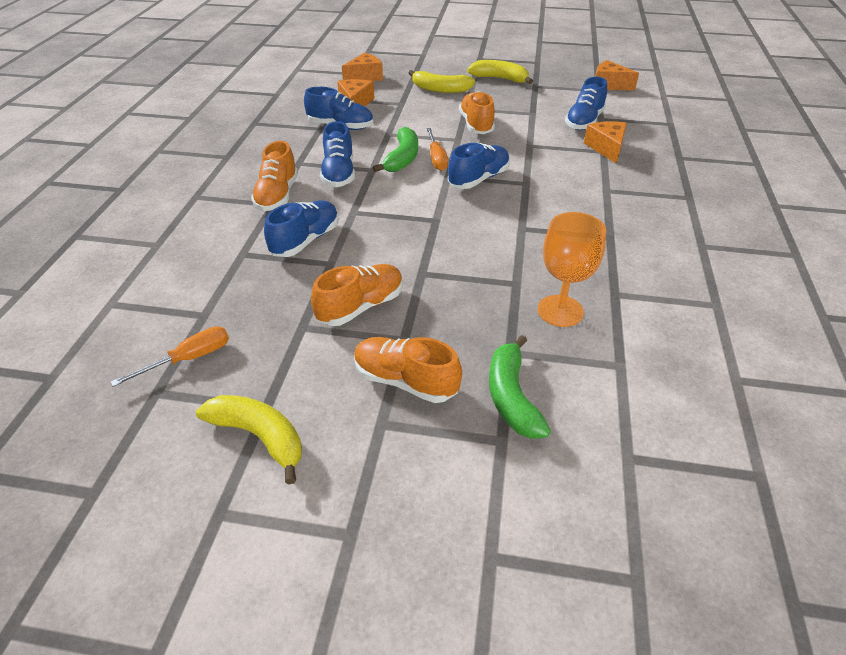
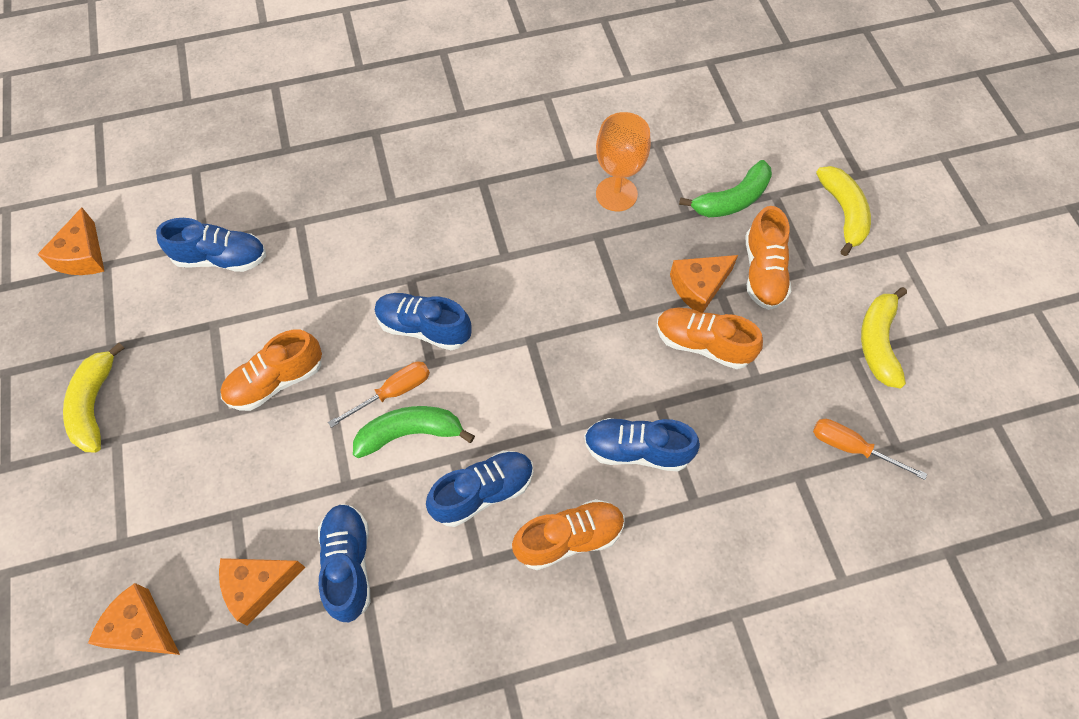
camera: 115 degrees left, 20 degrees up
(440, 89) = (163, 477): yellow banana -> yellow banana (843, 213)
(606, 148) = (290, 220): orange cheese -> orange cheese (699, 287)

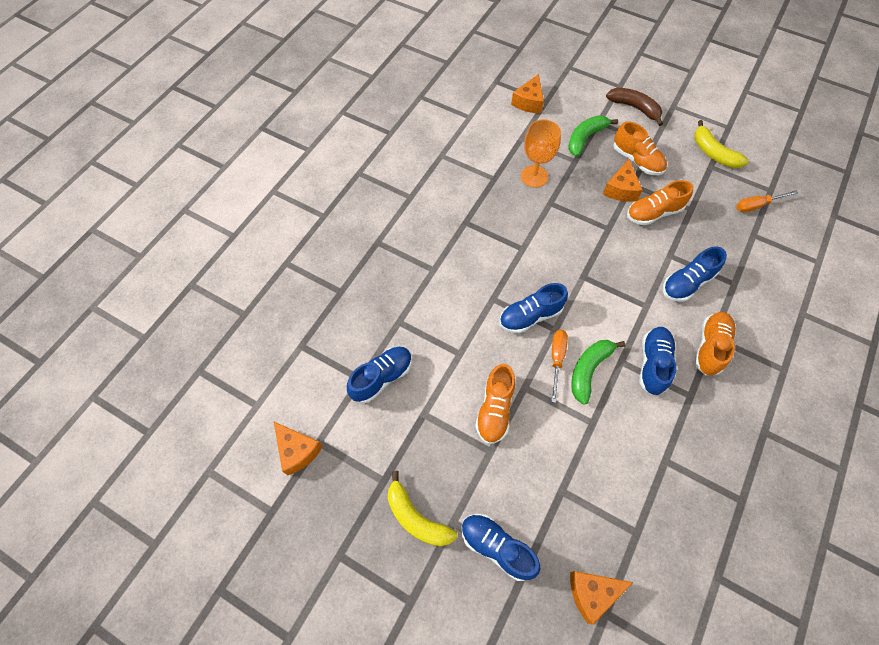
camera: 45 degrees left, 0 degrees up
(258, 586) = (617, 511): orange cheese -> orange cheese (529, 102)
(348, 565) = (642, 457): blue shoe -> blue shoe (497, 547)
(732, 200) = (585, 138): green banana -> green banana turned 150 degrees counterclockwise
(843, 213) = (634, 108): yellow banana -> brown banana

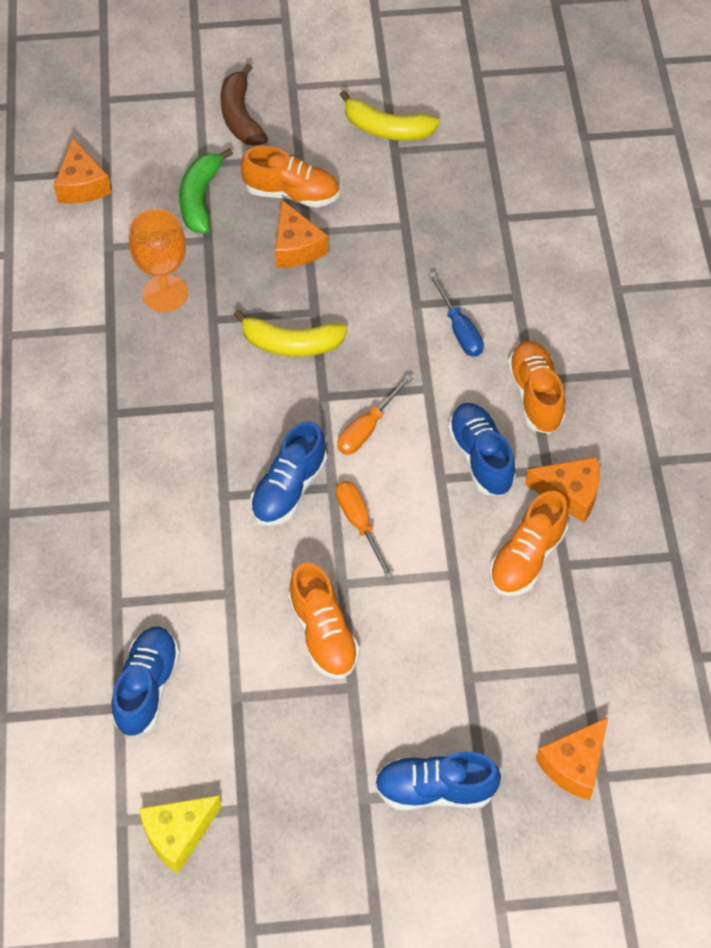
camera: 35 degrees left, 5 degrees down
(297, 450) = (101, 848): orange cheese -> orange cheese (570, 493)
(340, 471) = (178, 834): none -> yellow cheese
(416, 518) = (315, 823): yellow banana -> yellow banana (291, 344)
(589, 370) = (408, 513): green banana -> none
(634, 108) = (240, 116): brown banana -> brown banana turned 105 degrees counterclockwise
(653, 213) = (360, 257): orange shoe -> orange shoe (527, 558)
(687, 283) = (459, 329): blue shoe -> blue screwdriver
(757, 205) = (484, 174): orange screwdriver -> orange screwdriver (367, 428)

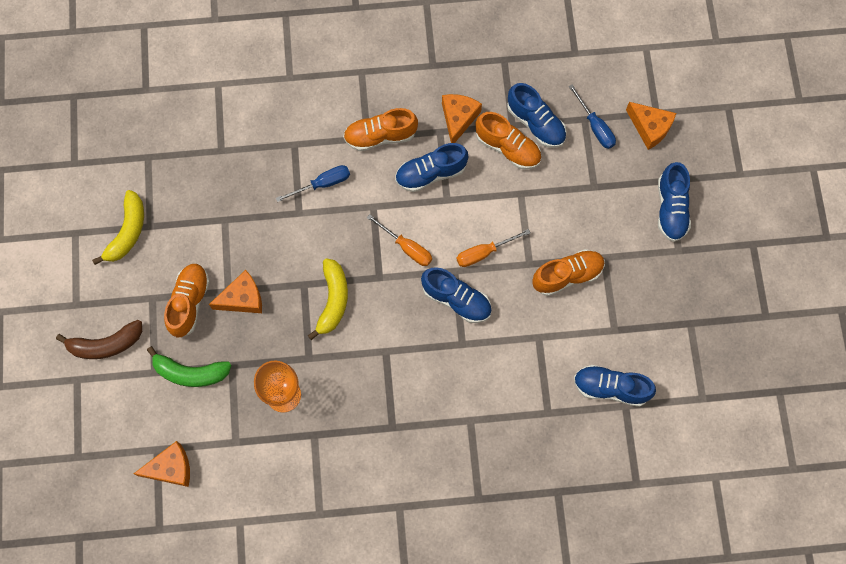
camera: 90 degrees left, 15 degrees up
(178, 834) = (710, 362): yellow cheese -> none
(570, 597) = (536, 123): none -> blue shoe
(571, 682) = (595, 126): none -> blue screwdriver

